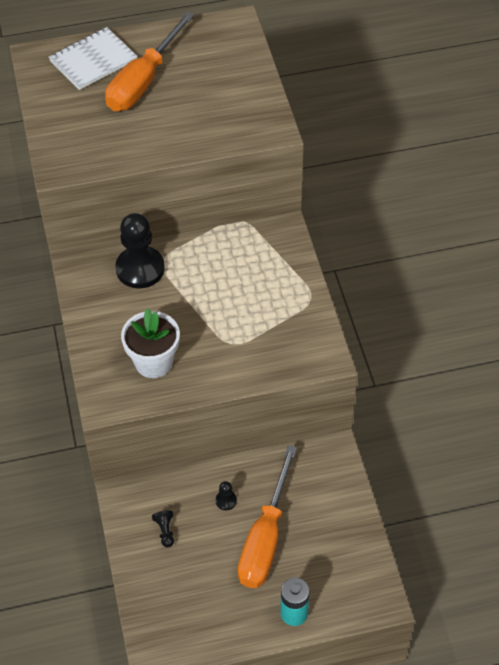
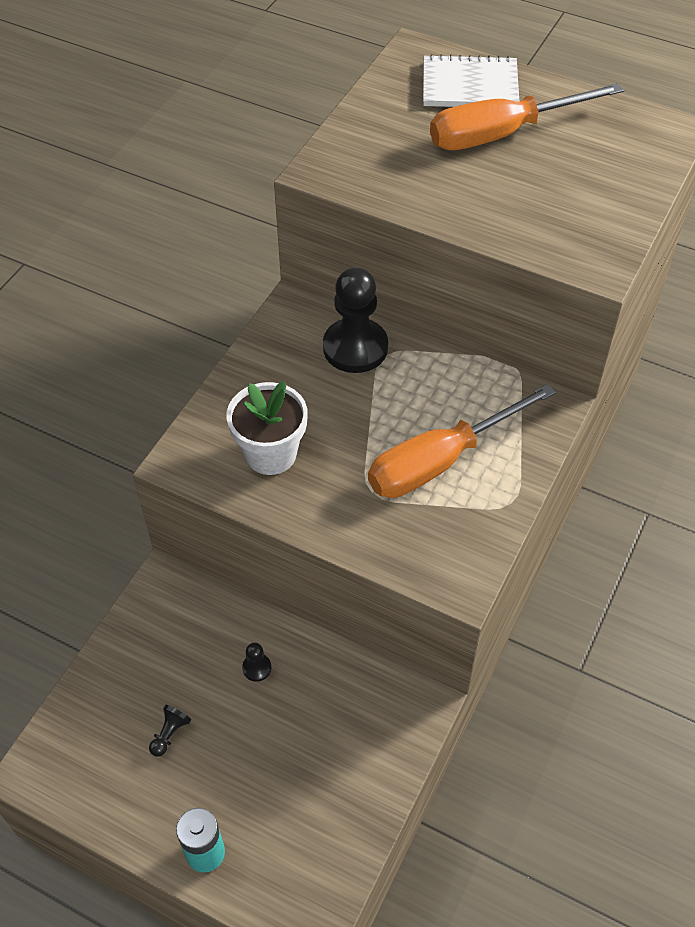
camera: 40 degrees right, 0 degrees up
(165, 531) = (167, 651): black pawn -> black pawn (170, 734)
(265, 538) = (257, 742): orange screwdriver -> orange screwdriver (441, 461)

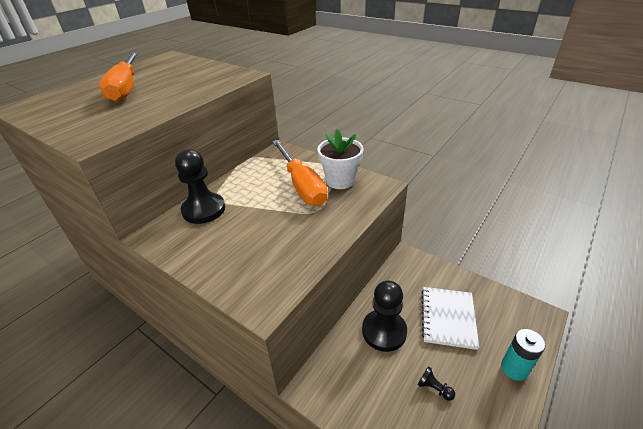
camera: 80 degrees left, 15 degrees down
(257, 668) = (384, 331): black pawn -> black pawn, size x2.37
(271, 454) = (273, 253): white flower pot -> white flower pot (340, 180)
(469, 85) = (74, 93): white notebook -> white notebook (447, 318)

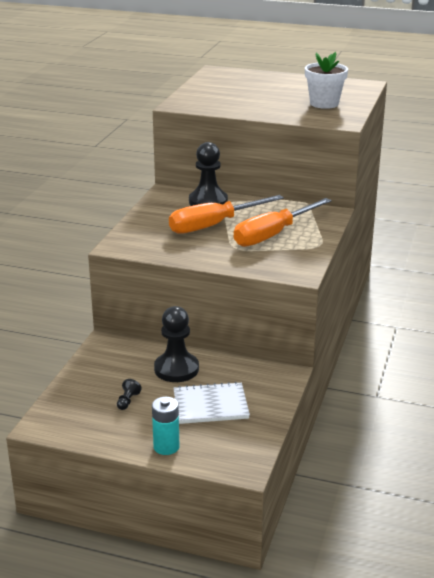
camera: 70 degrees right, 10 degrees down
(126, 88) = (274, 90): orange screwdriver -> orange screwdriver (214, 225)
(340, 180) = (294, 252): white flower pot -> white flower pot (324, 104)

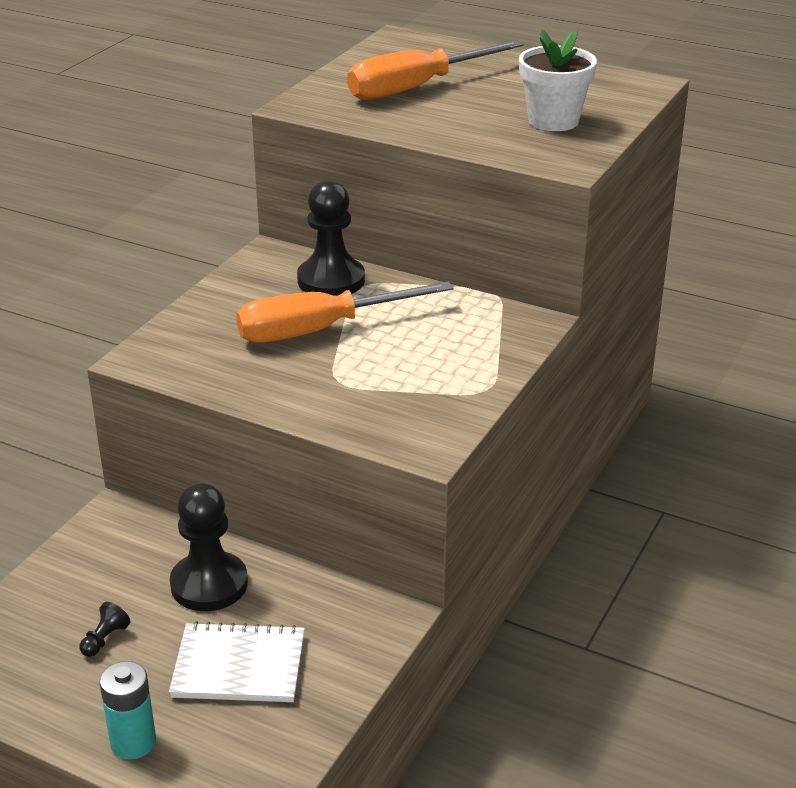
camera: 10 degrees right, 5 degrees up
(273, 235) = (414, 359): orange screwdriver -> orange screwdriver (417, 88)

